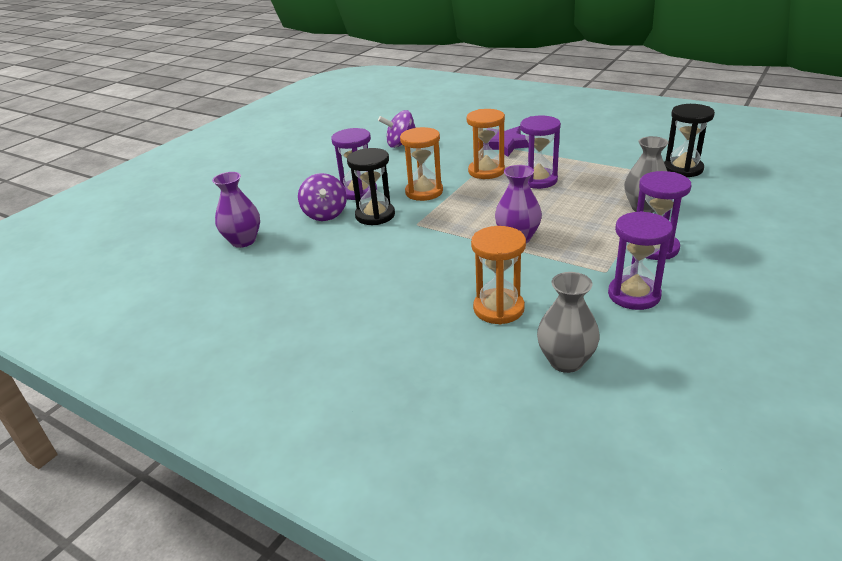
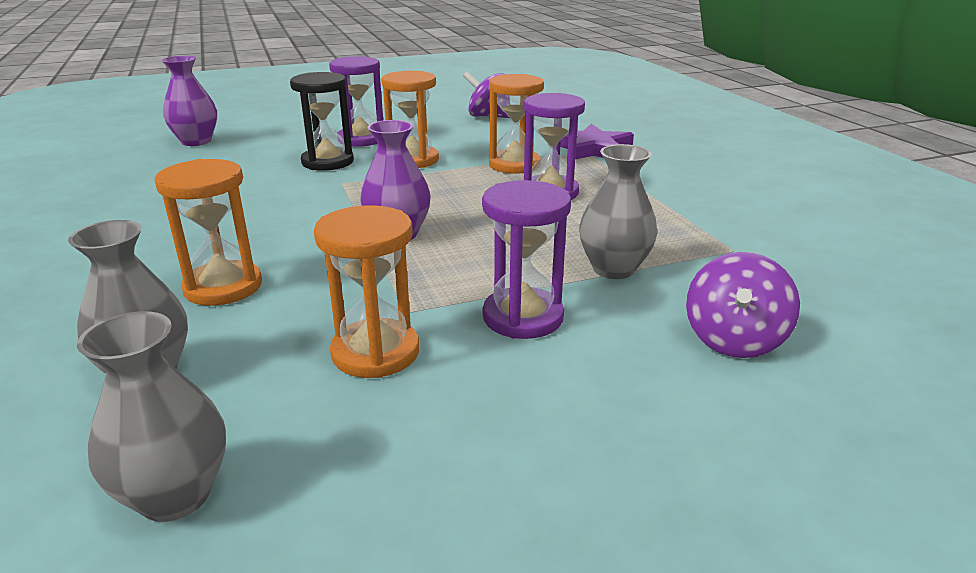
camera: 35 degrees right, 5 degrees down
(325, 214) = (294, 146): purple spinning top -> purple spinning top (733, 340)
(634, 295) = (375, 352): purple hourglass -> orange hourglass
(683, 169) = (771, 251): black hourglass -> none
(688, 387) = (175, 495): none -> grey vase

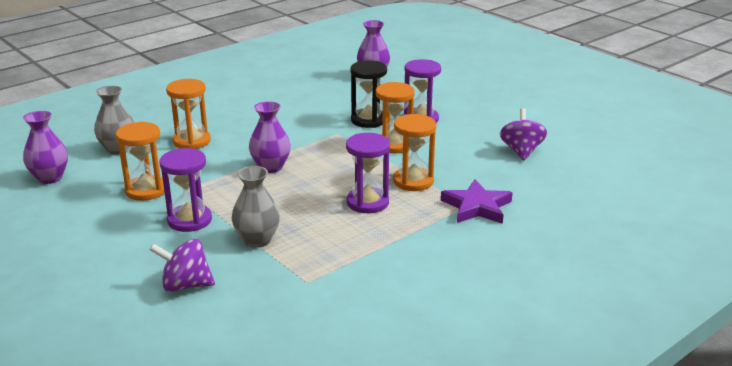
camera: 70 degrees right, 0 degrees up
(175, 495) = (50, 178): grey vase -> purple vase

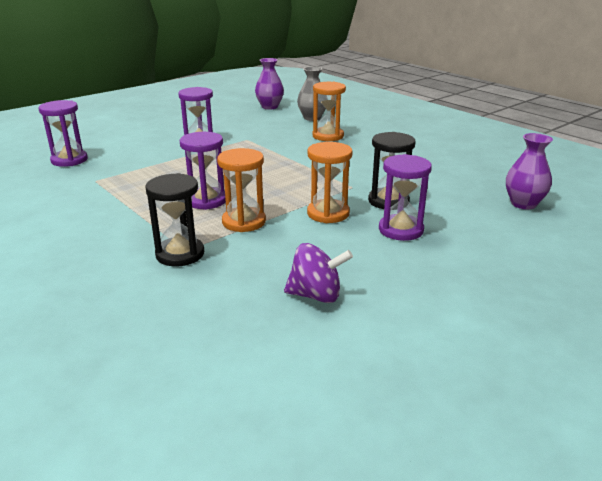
camera: 90 degrees right, 0 degrees up
(146, 190) = (247, 129): orange hourglass -> none
(185, 285) = (116, 147): purple spinning top -> none
(229, 318) = (69, 160): none -> purple hourglass
(257, 240) = (162, 163): grey vase -> none
(271, 167) = (280, 163): purple vase -> none
(477, 207) = (180, 254): purple star -> black hourglass

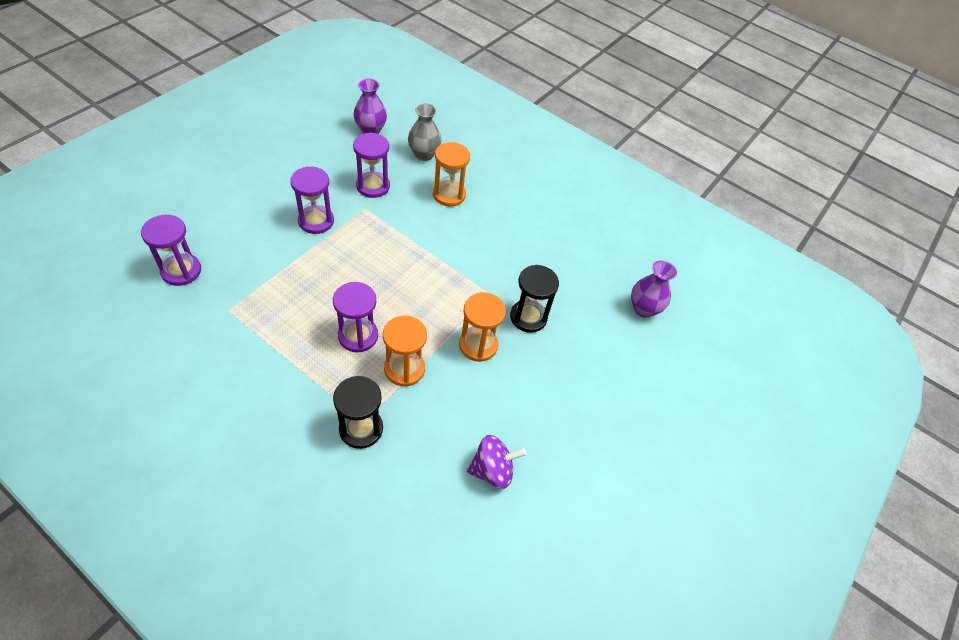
camera: 20 degrees left, 25 degrees up
(400, 230) = (545, 364): purple hourglass -> purple hourglass (373, 186)

